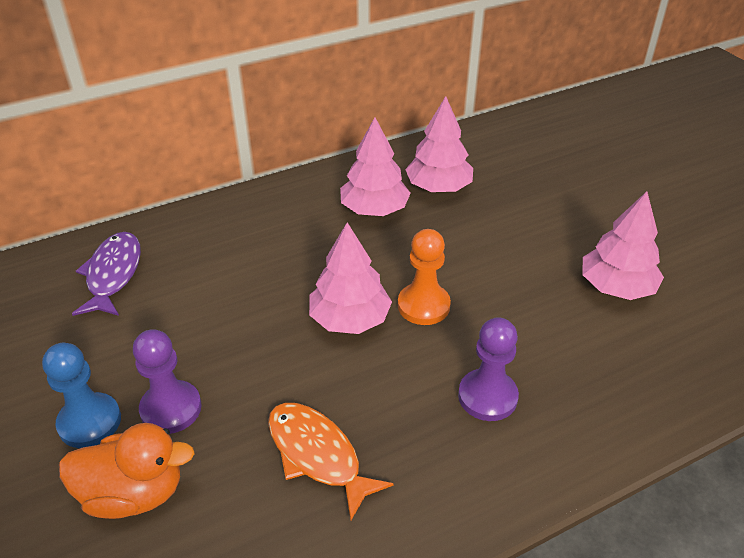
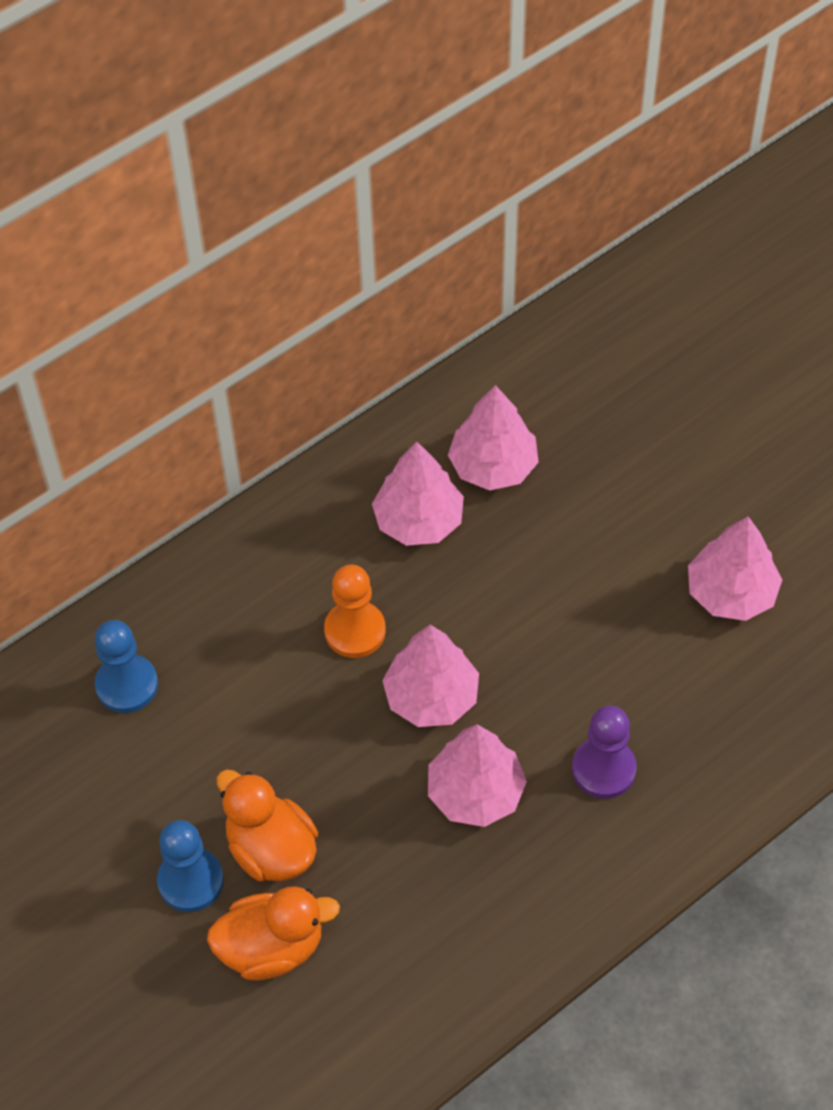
camera: 10 degrees left, 15 degrees up
(113, 274) = (127, 685): purple fish -> blue pawn
(171, 409) = (271, 849): purple pawn -> orange duck
(317, 455) = (442, 871): orange fish -> none
(367, 395) = (475, 792): none -> pink tree
(423, 306) = (512, 662): orange pawn -> orange pawn (355, 631)

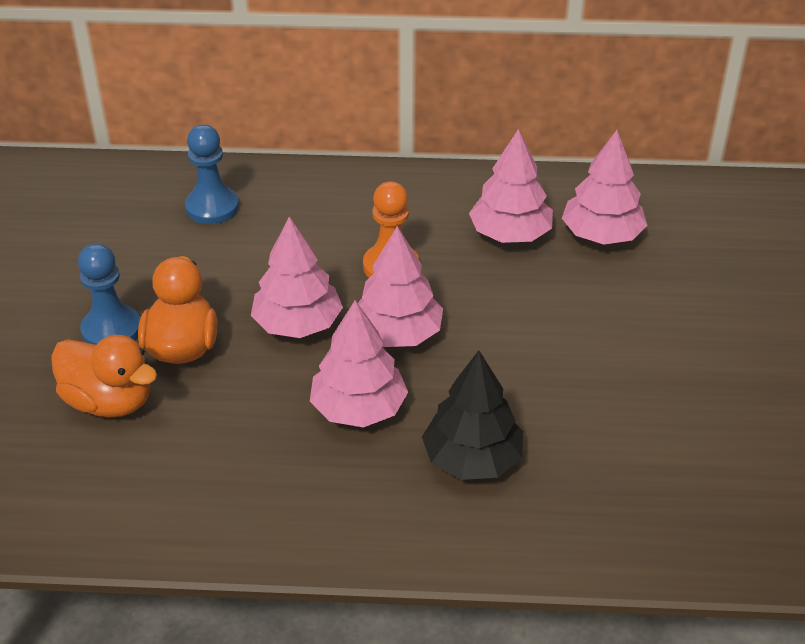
camera: 40 degrees right, 15 degrees down
(603, 769) = (472, 459): purple pawn -> black tree
(731, 593) = (710, 415): pink tree -> pink tree (297, 324)

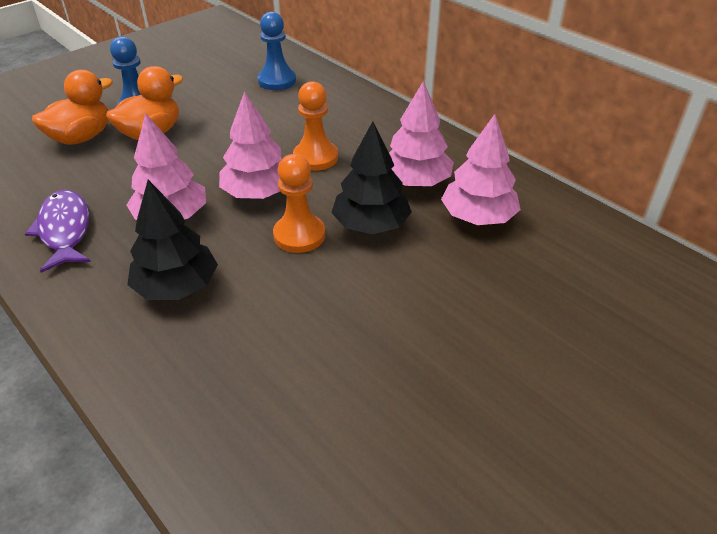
camera: 45 degrees right, 0 degrees up
(109, 401) = (81, 137): orange duck -> orange duck turned 120 degrees counterclockwise
(281, 493) = (65, 230): none -> purple fish
(297, 324) = (218, 156): pink tree -> none
(495, 345) = (299, 235): none -> orange pawn
(535, 297) = (371, 225): none -> black tree

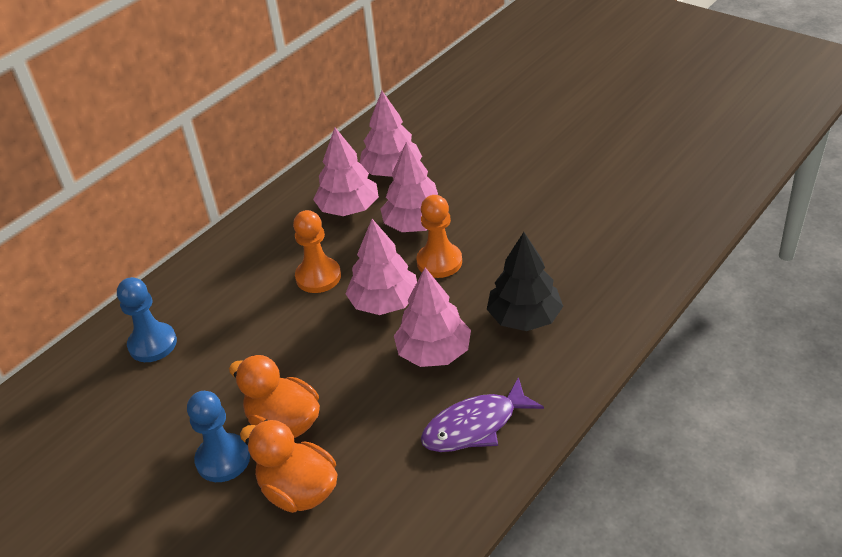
camera: 95 degrees left, 0 degrees up
(371, 225) = (415, 224): black tree -> pink tree

